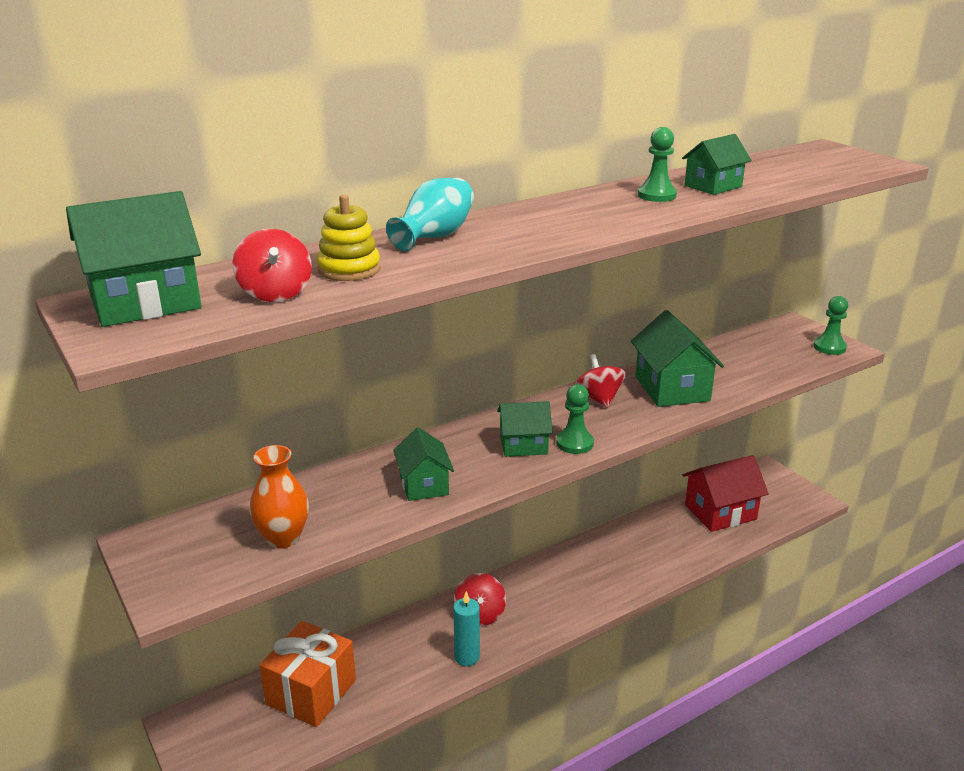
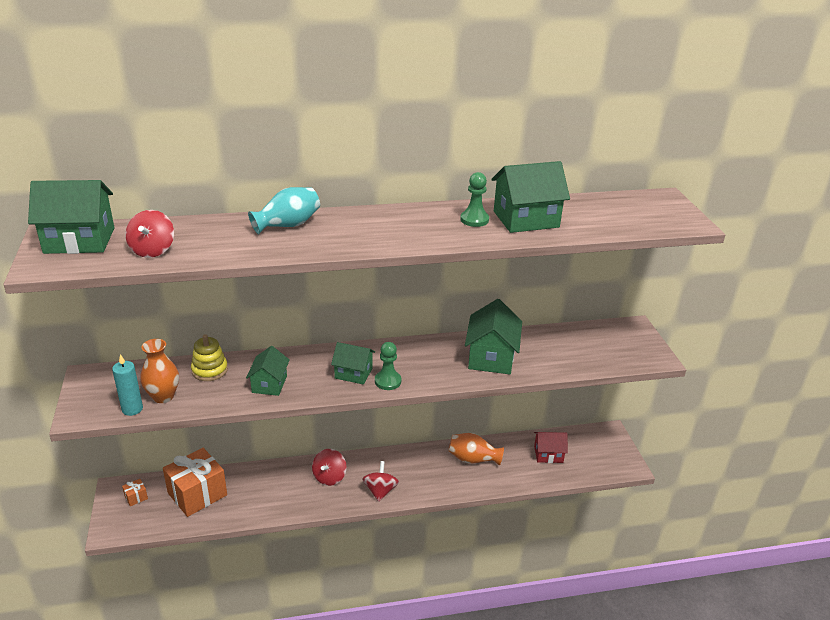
camera: 20 degrees right, 5 degrees up
(220, 726) = (136, 497): none -> orange gift
(349, 269) = (210, 241): yellow stacking toy -> yellow stacking toy (209, 370)
(467, 657) = (302, 502): turquoise candle -> turquoise candle (132, 409)
(598, 399) = (432, 352): red spinning top -> red spinning top (380, 491)
(640, 542) = (473, 459): none -> orange vase
(713, 186) = (526, 219): green house -> green house, size x1.60
(720, 512) = (548, 454): red house -> red house, size x0.62
(829, 347) = (644, 353): green pawn -> none

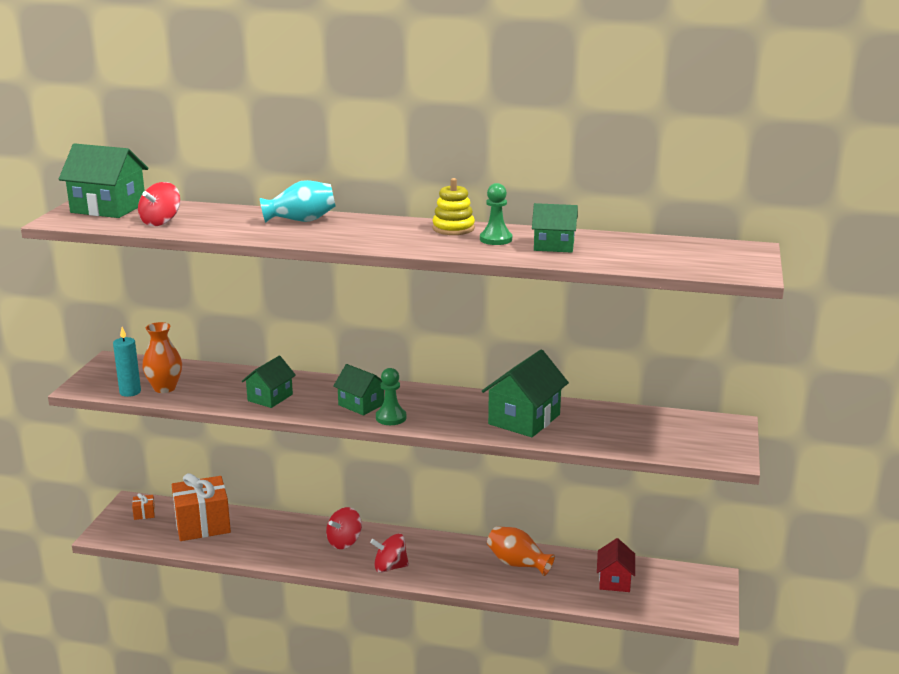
camera: 25 degrees right, 10 degrees down
(209, 370) = (223, 376): yellow stacking toy -> yellow stacking toy (453, 228)
(380, 491) = (390, 567): red spinning top -> red spinning top turned 120 degrees counterclockwise
(526, 219) = (554, 246): green house -> green house, size x0.62
(548, 454) = (614, 580): red house -> red house turned 75 degrees clockwise

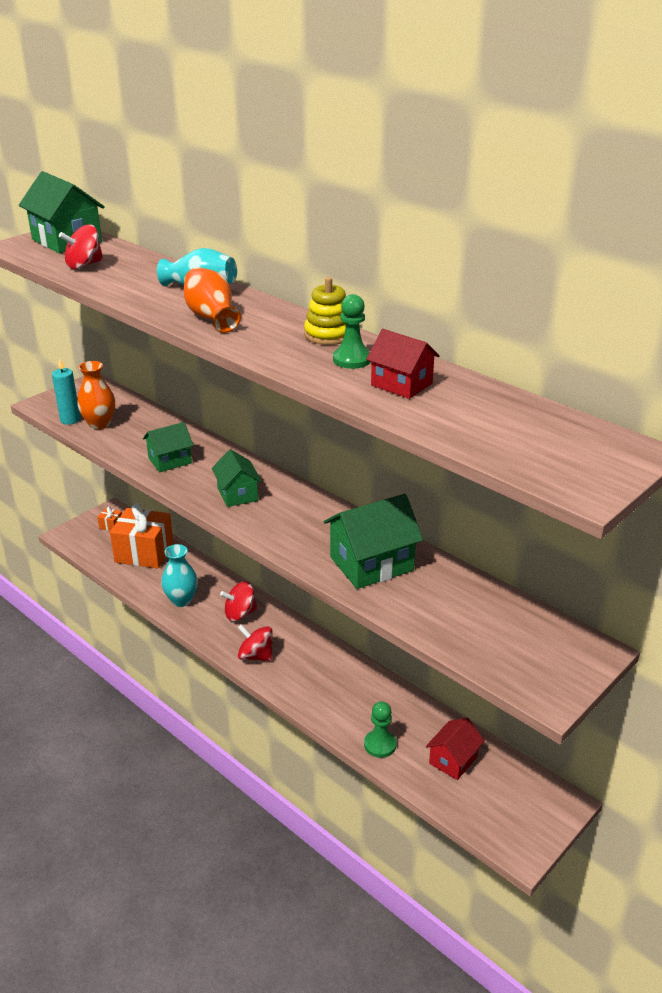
camera: 30 degrees right, 10 degrees up
(279, 549) = (181, 600): none -> turquoise vase
(391, 418) = (248, 518): green pawn -> green pawn (380, 745)
(517, 564) = (373, 700): orange vase -> orange vase (211, 317)
(554, 246) = (401, 384): green house -> red house

